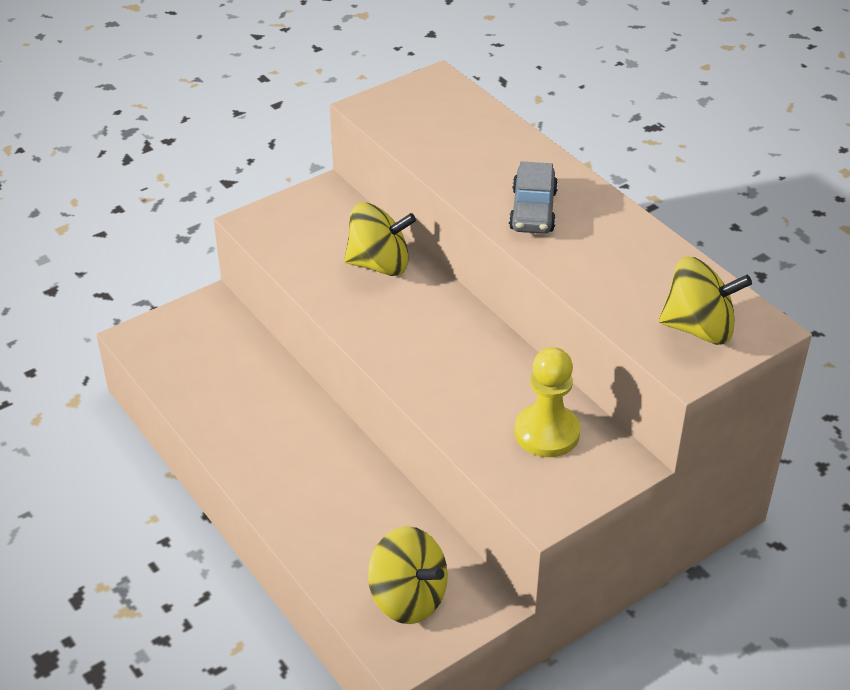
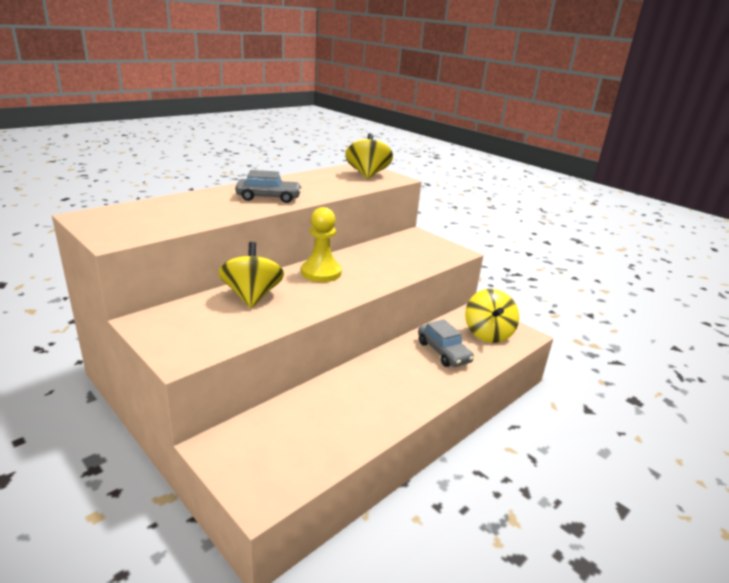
camera: 100 degrees left, 15 degrees down
(358, 523) = (443, 352): none -> grey car
(408, 598) = (488, 333): yellow spinning top -> yellow spinning top turned 150 degrees clockwise
(547, 433) = (403, 249): yellow pawn -> yellow pawn (321, 272)

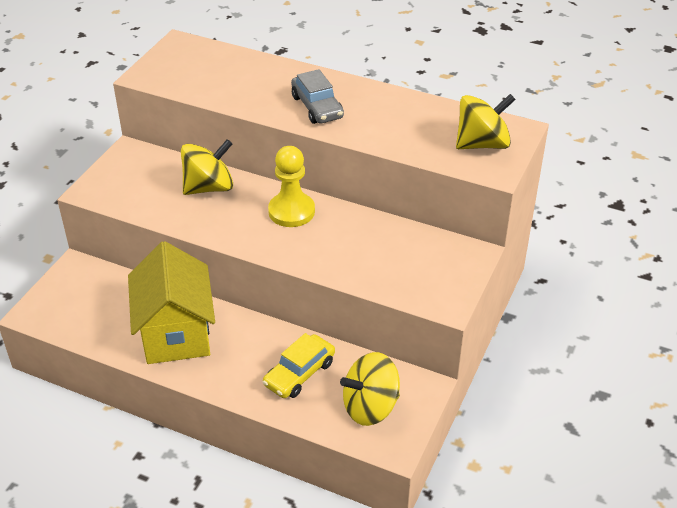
camera: 70 degrees right, 15 degrees up
(363, 401) = (176, 333): none -> yellow house
(443, 352) = (299, 373): grey car -> yellow car

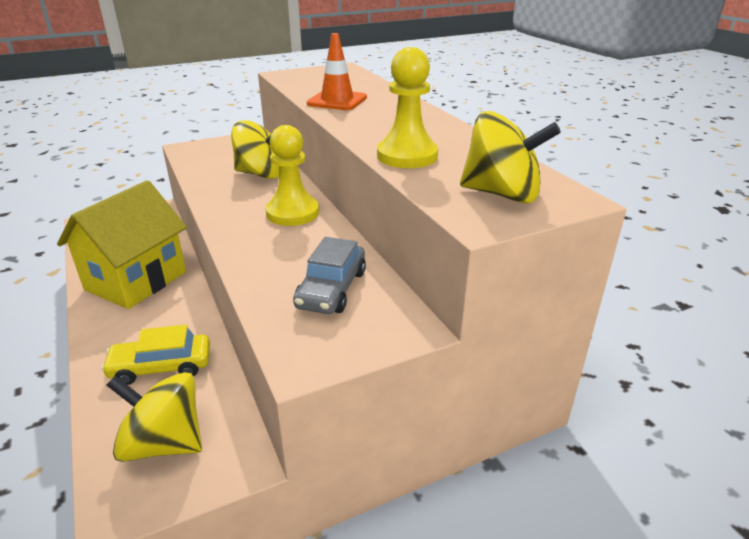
camera: 40 degrees right, 10 degrees down
(253, 95) = (337, 101): none -> orange traffic cone
(317, 107) = (375, 120): grey car -> grey car (331, 289)
(390, 136) = (407, 156): none -> yellow pawn

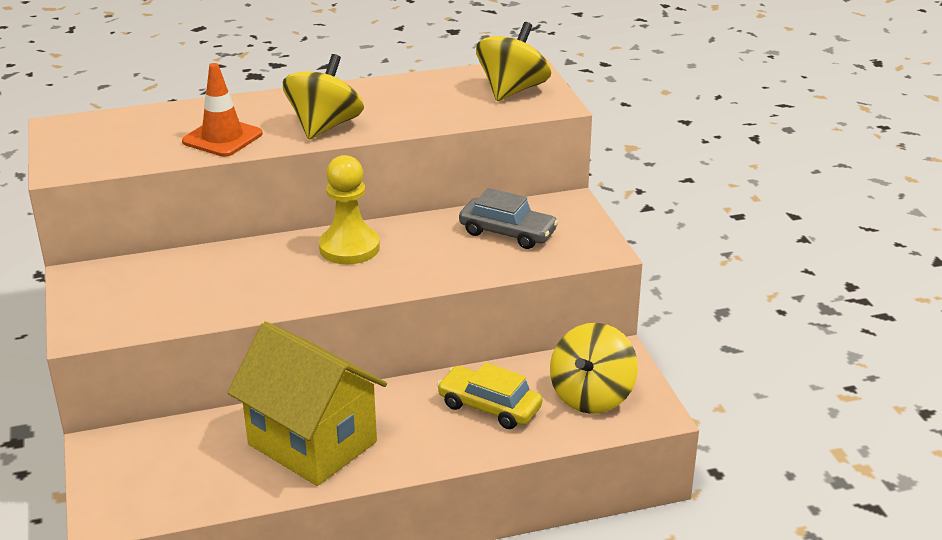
camera: 80 degrees left, 0 degrees up
(161, 367) = (489, 407): yellow car -> yellow car turned 120 degrees clockwise
(261, 174) = (227, 267): yellow spinning top -> yellow spinning top (325, 126)
(407, 156) = (418, 116): yellow pawn -> none

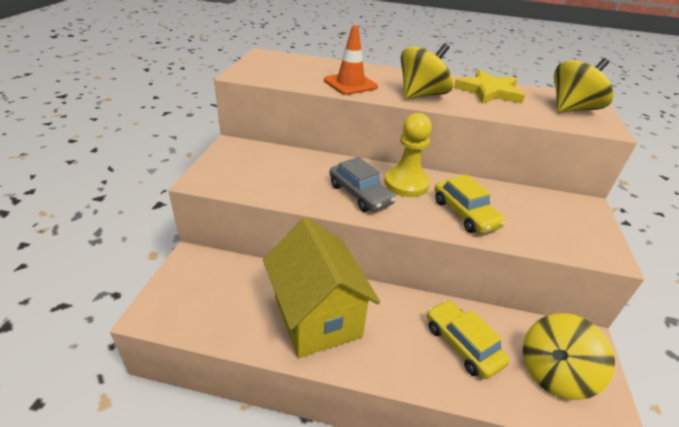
camera: 25 degrees right, 5 degrees up
(405, 94) = (489, 91): none -> yellow star
(436, 259) = (465, 214): none -> yellow car
(507, 233) = (529, 212): grey car -> grey car (360, 194)

